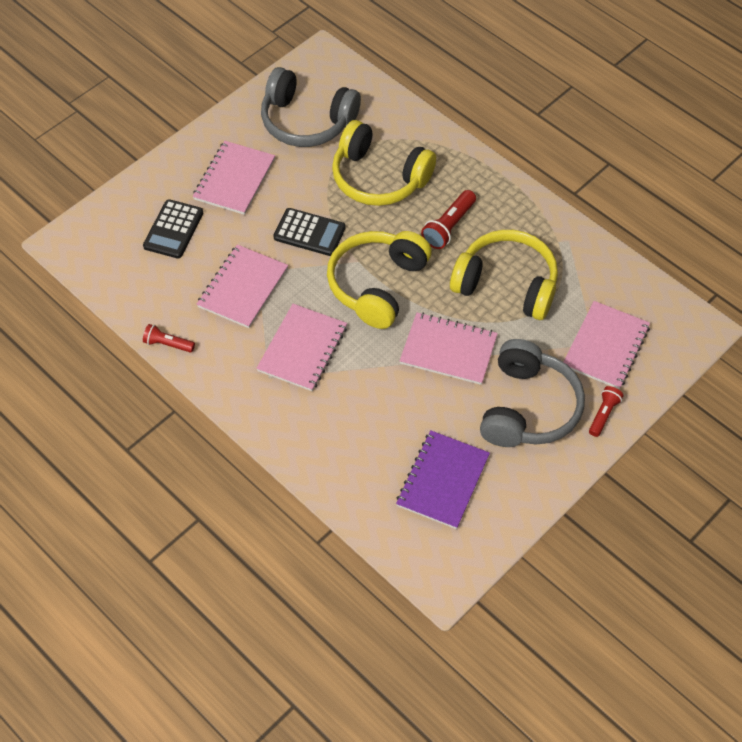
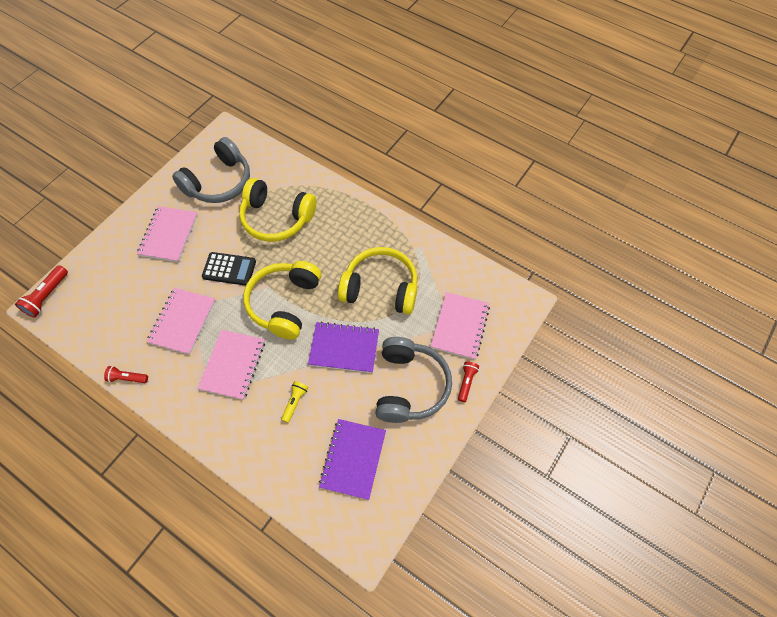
camera: 10 degrees left, 5 degrees up
(173, 229) = (125, 282): black calculator -> none
(307, 121) = (219, 182): grey headphones -> grey headphones turned 60 degrees counterclockwise
(377, 404) = (295, 402): none -> yellow flashlight
(448, 226) = (332, 249): red flashlight -> red flashlight (47, 296)
(448, 350) = (344, 348): pink notebook -> purple notebook

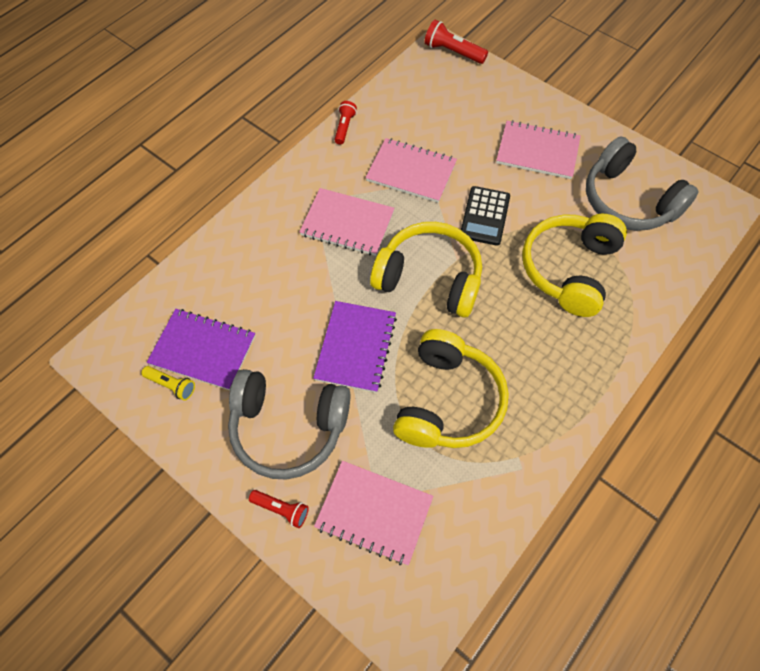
camera: 95 degrees right, 0 degrees up
(295, 402) = (288, 288): yellow flashlight -> yellow flashlight (171, 385)

